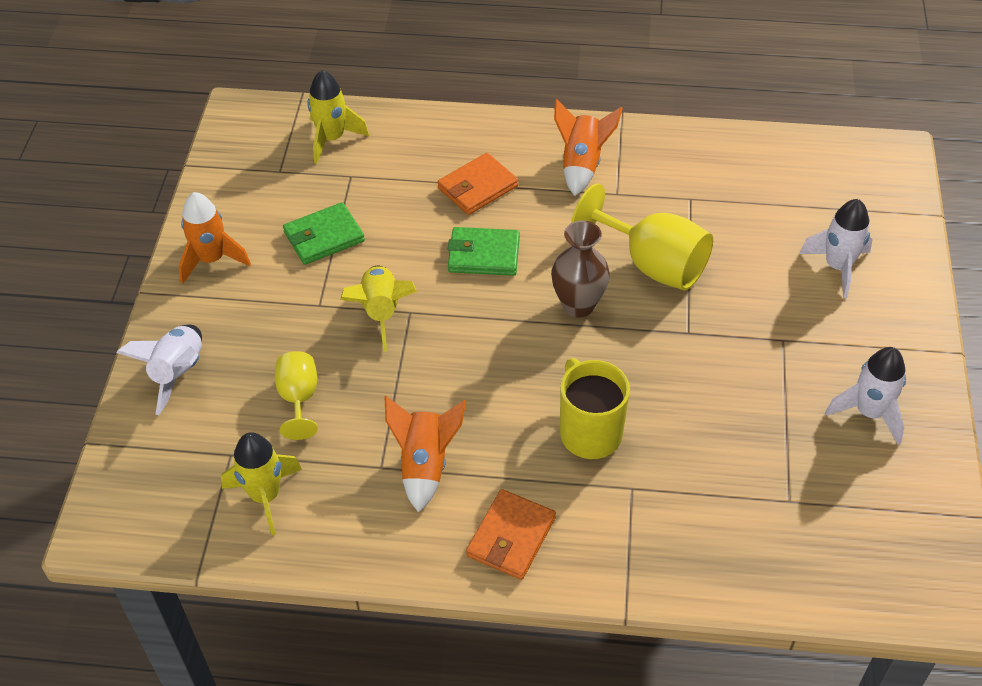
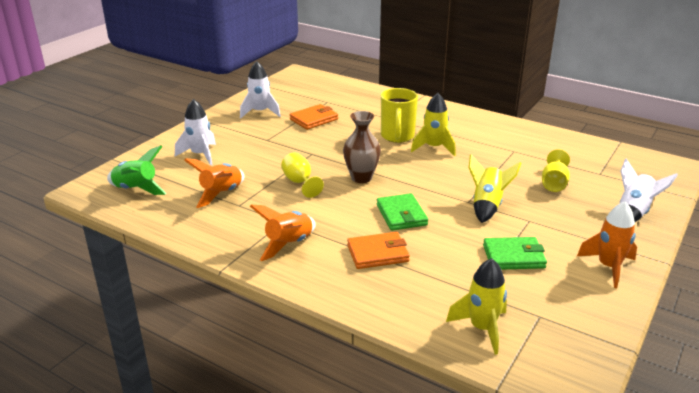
camera: 155 degrees left, 20 degrees down
(265, 496) = (580, 156): yellow rocket -> yellow rocket (433, 148)
(425, 464) = (489, 146): orange rocket -> orange rocket (221, 194)
(484, 255) = (401, 215): green wallet -> green wallet turned 45 degrees clockwise
(511, 537) = (459, 119): orange wallet -> orange wallet (314, 119)
(652, 264) = (299, 182): yellow goblet -> yellow goblet, size x0.58
(837, 176) = (136, 189): none -> green rocket

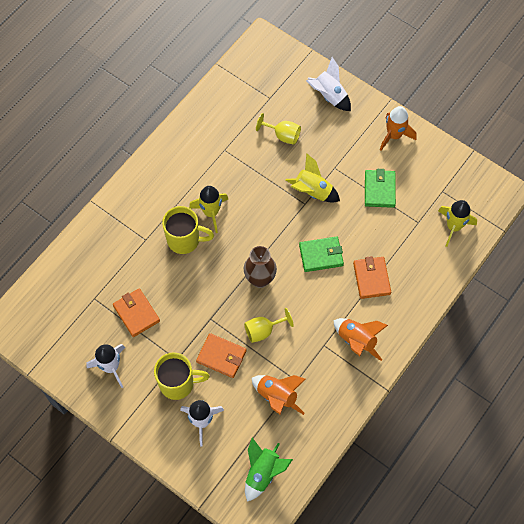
camera: 85 degrees left, 35 degrees up
(241, 142) = (178, 383): none -> yellow mug
(269, 161) = (221, 356): none -> orange wallet

